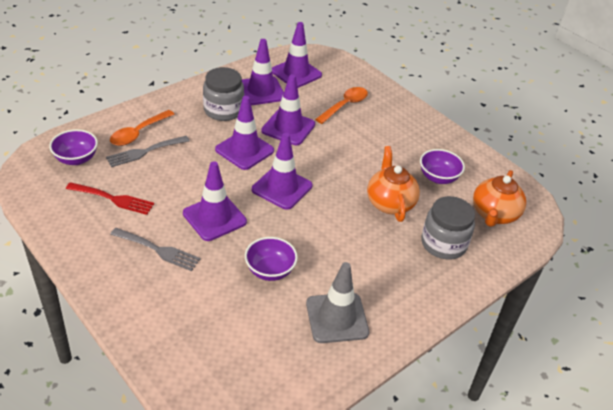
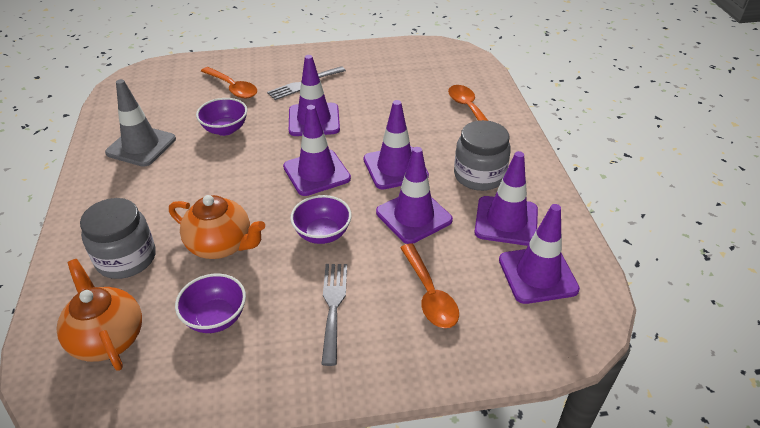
camera: 125 degrees right, 0 degrees up
(76, 159) = (450, 71): purple bowl -> purple bowl (322, 234)
(113, 199) = (382, 78): red fork -> none
(144, 152) = (436, 106): grey fork -> grey fork (333, 306)
(199, 303) = (232, 88): none -> orange spoon

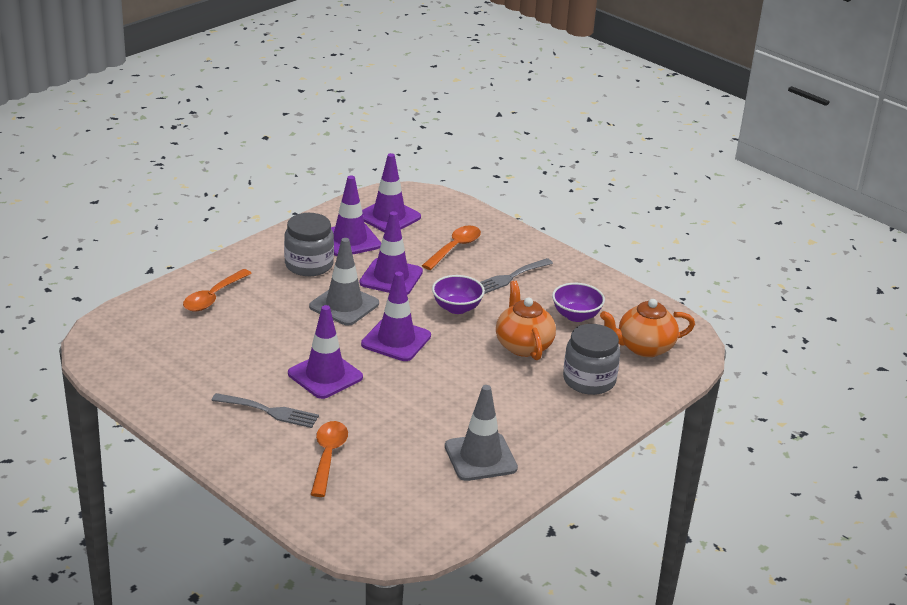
camera: 130 degrees left, 10 degrees down
(107, 338) = (644, 348): orange teapot -> orange teapot turned 60 degrees clockwise
(225, 129) = (399, 421): purple bowl -> none
(395, 168) = (344, 305): purple traffic cone -> grey traffic cone

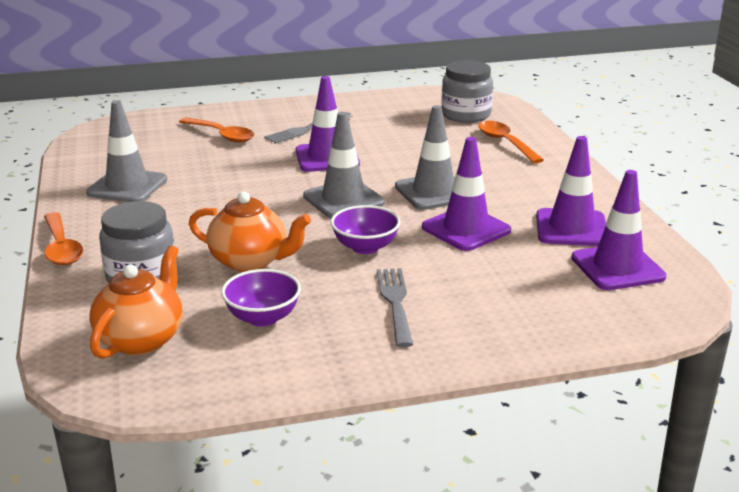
camera: 125 degrees right, 5 degrees down
(309, 265) = (531, 194): grey jar -> grey jar (466, 115)
(396, 340) = (343, 200): purple traffic cone -> grey traffic cone
(455, 248) = (501, 288): orange spoon -> orange spoon (61, 248)

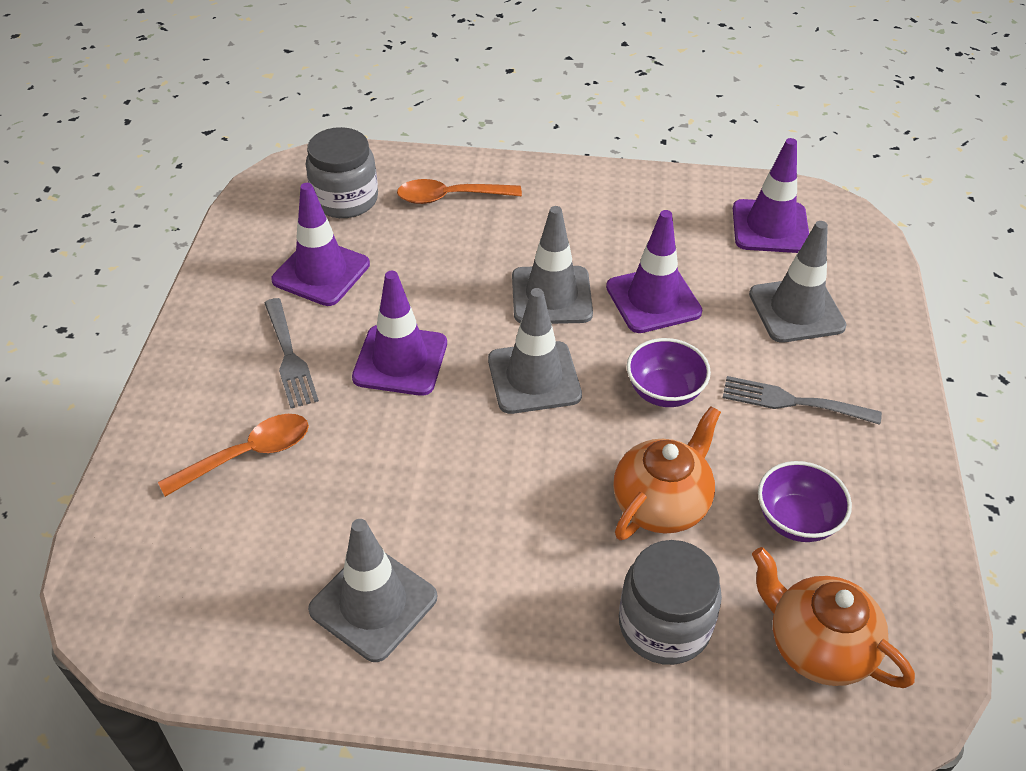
camera: 70 degrees left, 20 degrees up
(61, 248) = (545, 713): orange spoon -> none
(513, 292) = (796, 310): none -> grey traffic cone
(571, 228) = (682, 226): purple traffic cone -> purple traffic cone (321, 272)

